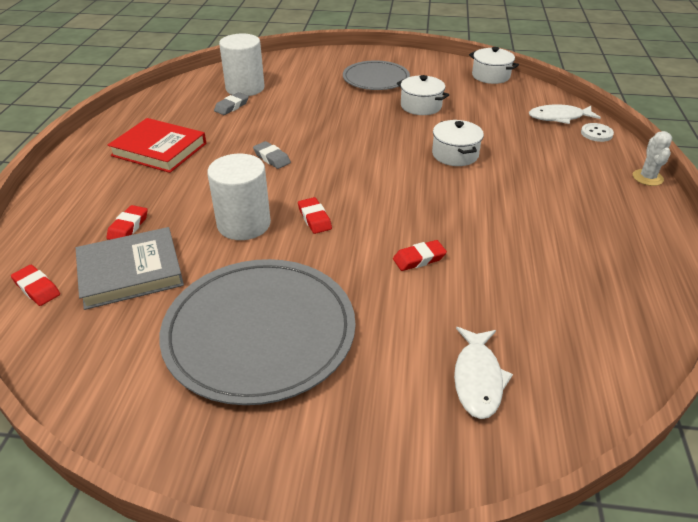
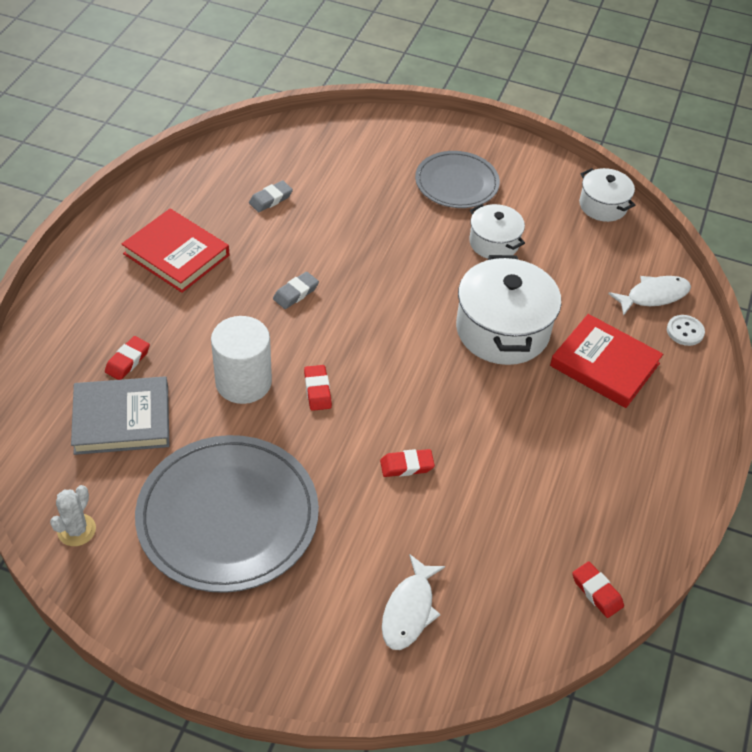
camera: 10 degrees right, 10 degrees up
(37, 288) = (33, 420): red eraser -> red eraser (596, 592)
(245, 88) = (293, 169): white cylinder -> none
(272, 158) = (296, 293): grey eraser -> grey eraser turned 75 degrees clockwise
(455, 154) = (502, 330): white pot -> white pot, size x1.75
(548, 162) = (604, 364): none -> red book
(559, 117) = (653, 296): white fish -> white fish turned 150 degrees clockwise
(647, 178) = (707, 411): white cactus -> white cactus (76, 530)

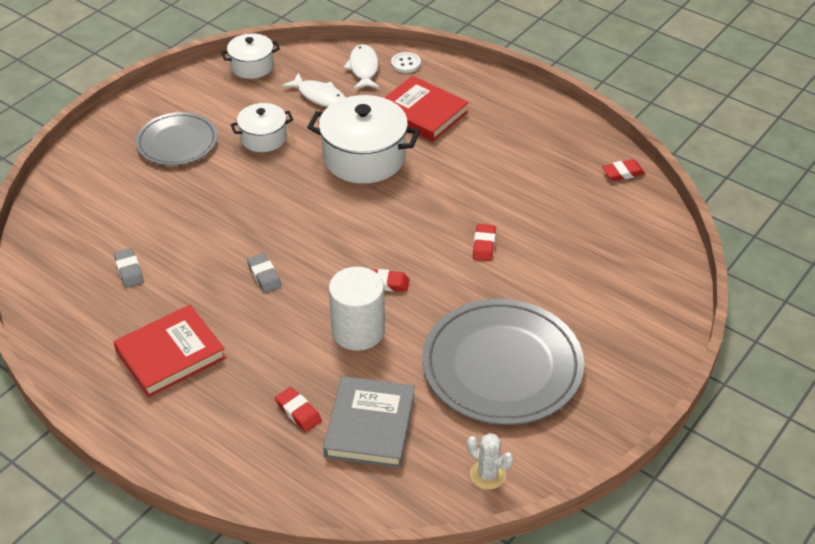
camera: 70 degrees left, 5 degrees down
(409, 610) = (617, 273): white fish -> white fish (319, 96)
(604, 364) = (422, 113): red book -> red book turned 75 degrees clockwise

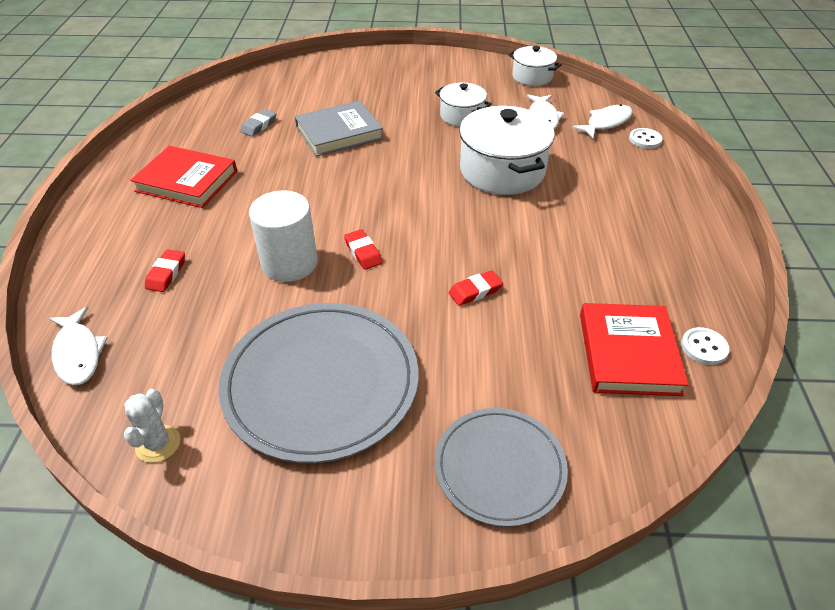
camera: 55 degrees right, 0 degrees up
(177, 142) = (411, 85): grey plate -> grey plate (499, 468)
(264, 276) = (310, 185): grey eraser -> none
(350, 497) = (78, 353): none -> white fish
(370, 425) = (176, 325): grey book -> grey book (339, 133)
(422, 113) = (598, 175): red book -> red book (628, 353)
(622, 173) = (704, 347): red eraser -> white button

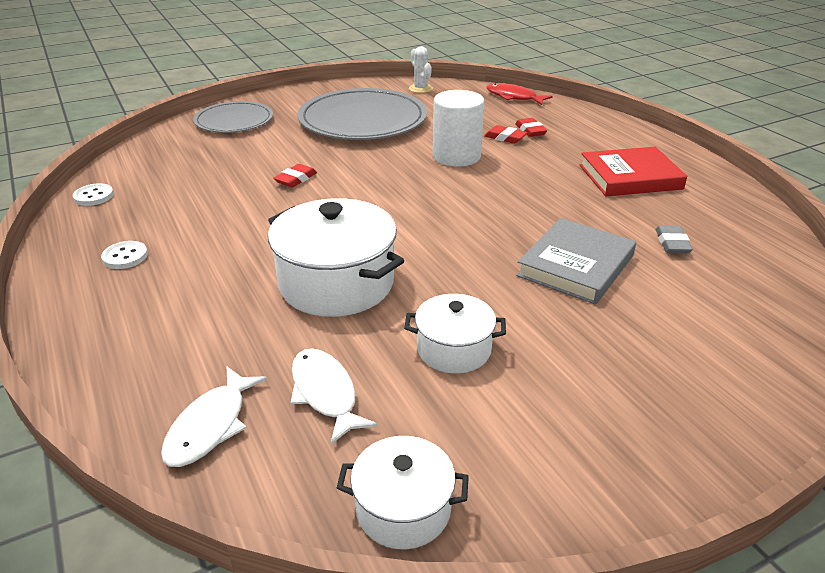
camera: 150 degrees right, 10 degrees down
(78, 353) = (514, 97): white fish -> red fish
(363, 252) = (409, 176): red eraser -> red eraser (505, 138)
(628, 353) = (158, 178): red book -> none
(645, 139) = (136, 410): white button -> white button (125, 256)

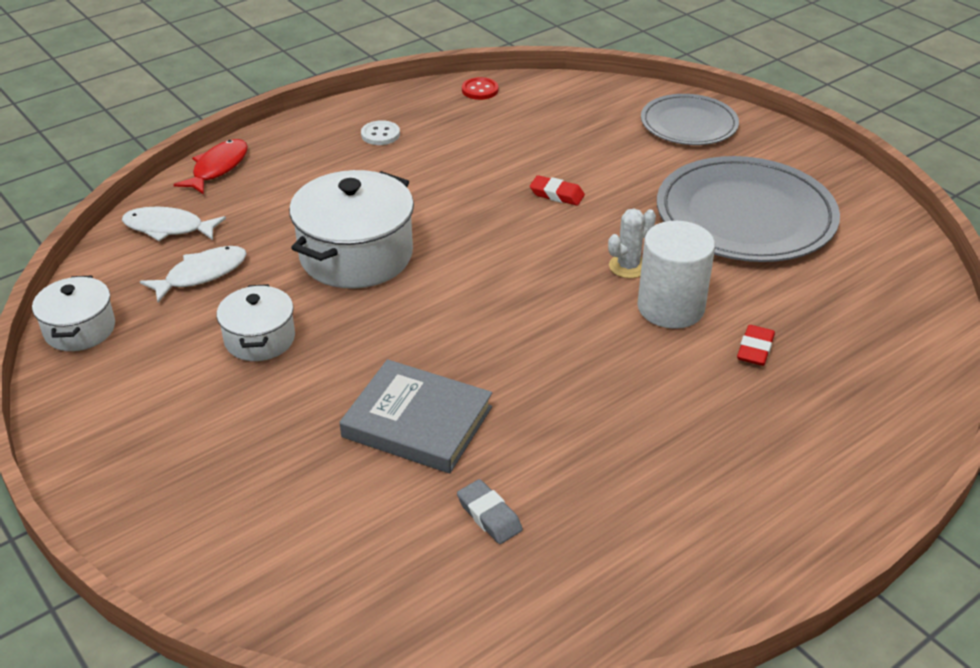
camera: 80 degrees right, 5 degrees up
(94, 196) = (480, 90): white button -> red button
(420, 89) = (895, 252): white cactus -> white cactus (628, 266)
(514, 97) = (928, 352): red fish -> red fish (218, 168)
(530, 130) = (796, 374): red eraser -> none
(630, 177) = (676, 484): red book -> none
(672, 243) = (489, 515): grey eraser -> grey eraser turned 60 degrees clockwise

